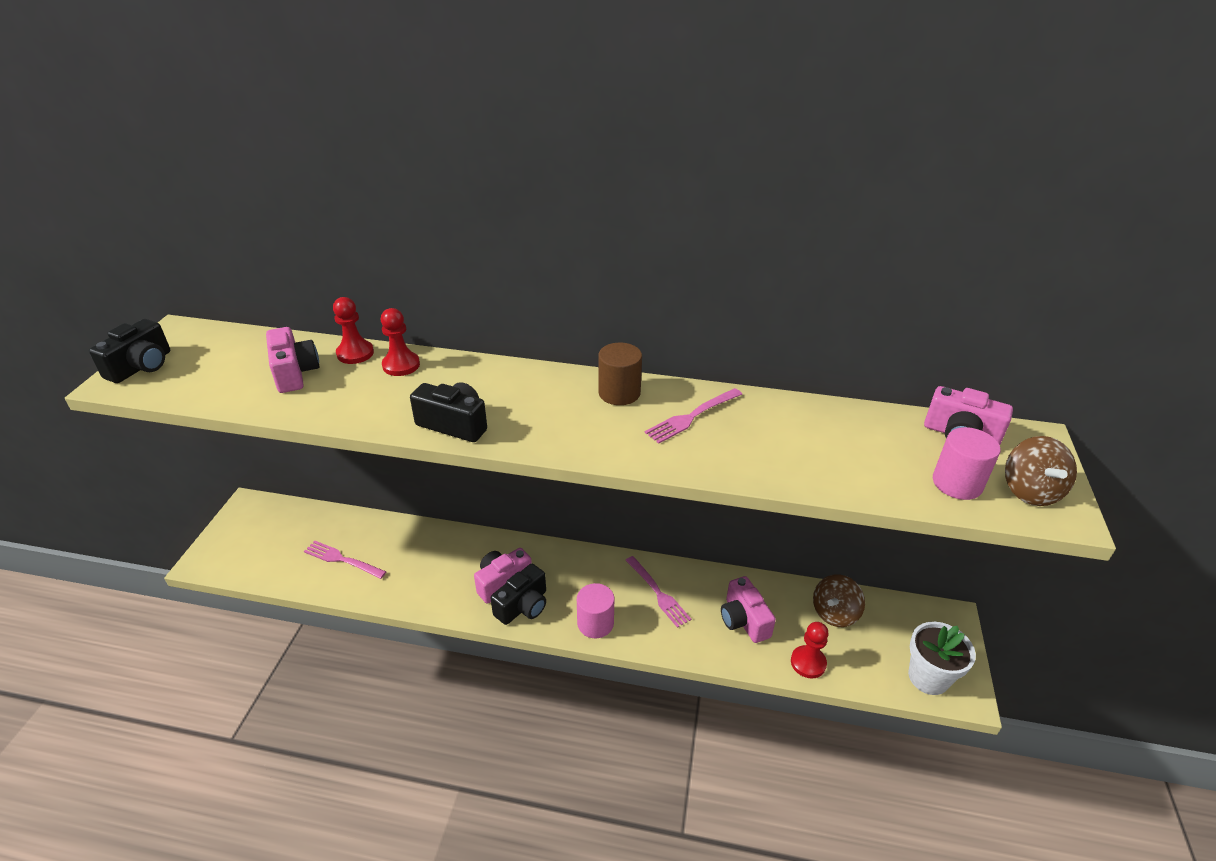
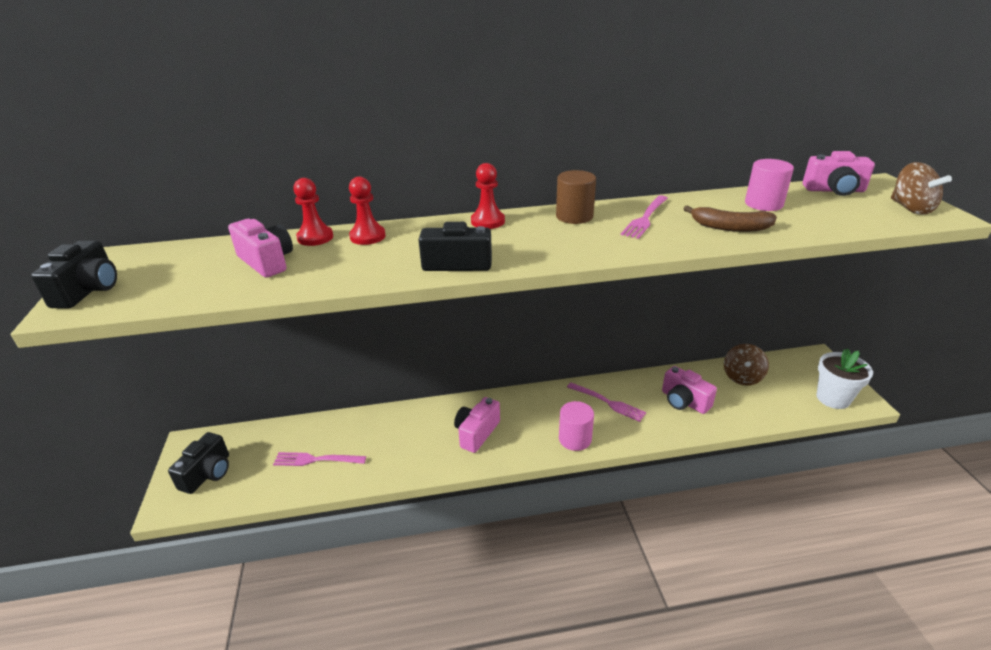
camera: 20 degrees left, 5 degrees down
(523, 606) = (506, 445): black camera -> black camera (208, 473)
(773, 456) = (730, 227): none -> brown banana
(808, 663) = (749, 415): red pawn -> red pawn (488, 221)
(957, 483) = (864, 214): pink cylinder -> pink cylinder (763, 204)

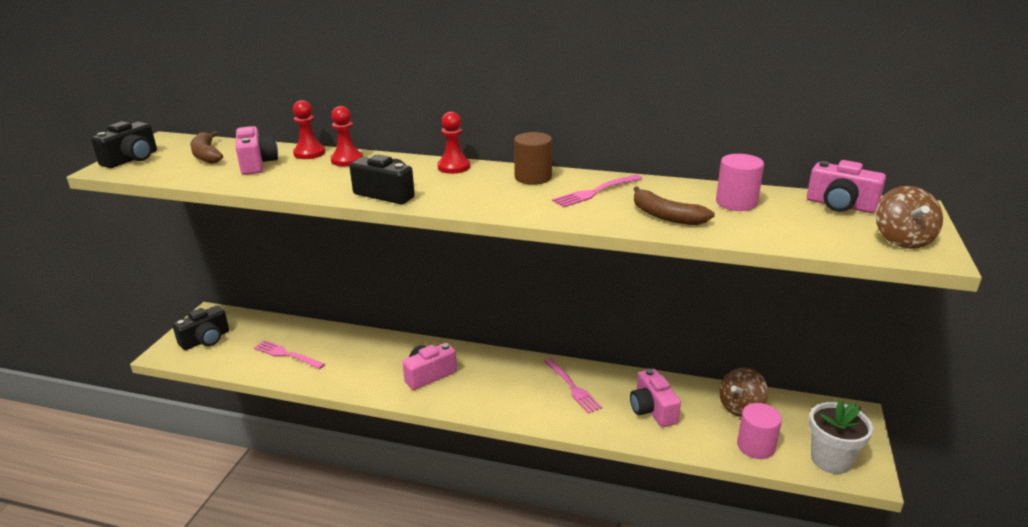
camera: 25 degrees right, 5 degrees down
(188, 264) = (206, 155): none -> brown banana
(575, 439) = (511, 408): pink cylinder -> pink cylinder (755, 446)

